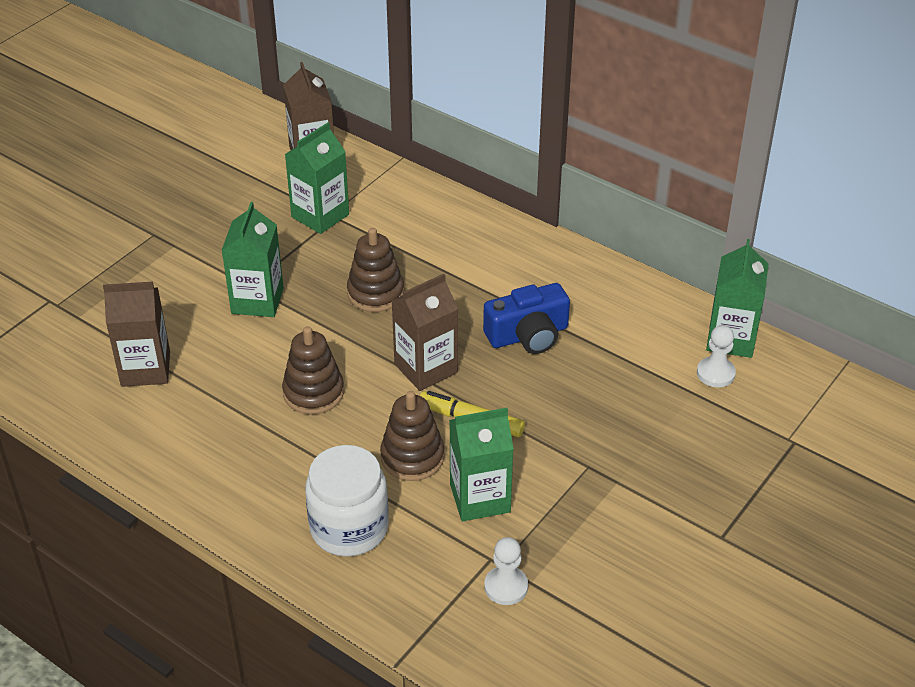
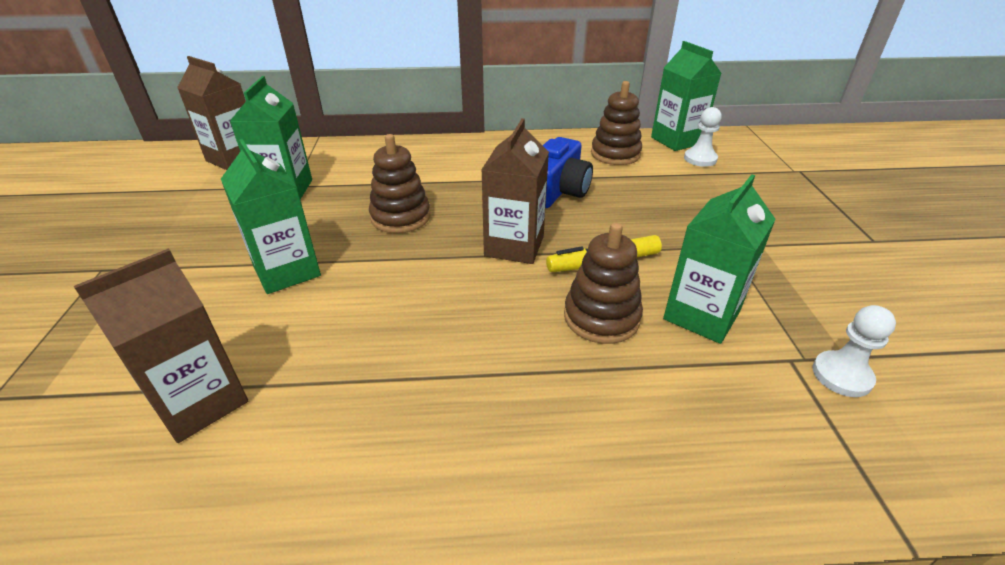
camera: 40 degrees left, 5 degrees down
(313, 392) = (437, 316): brown stacking toy -> brown stacking toy (615, 154)
(349, 528) = (642, 423): white jar -> none

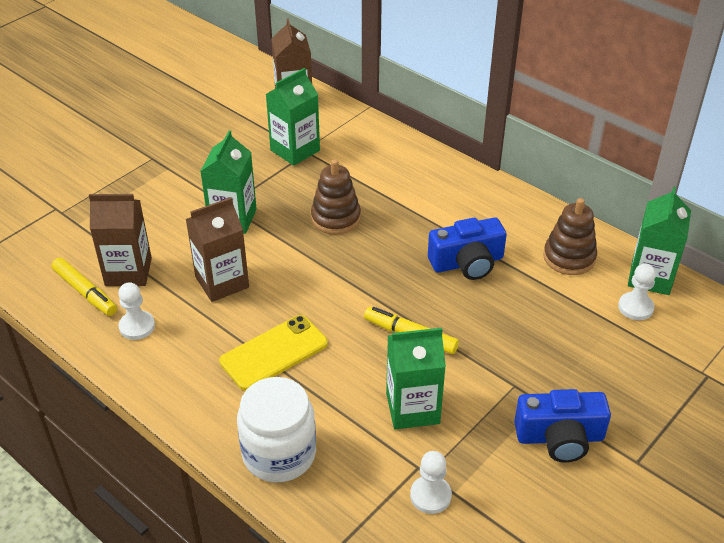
camera: 45 degrees right, 5 degrees up
(149, 474) = (85, 292): none -> yellow marker
(294, 459) = (137, 326): none -> white pawn
(510, 361) = (274, 352): none -> yellow phone
(514, 246) = (374, 286): brown carton -> brown carton (222, 282)
(601, 317) = (354, 366): brown stacking toy -> none
(676, 461) = (279, 453): none -> white jar
(815, 259) = (559, 437): none -> blue camera

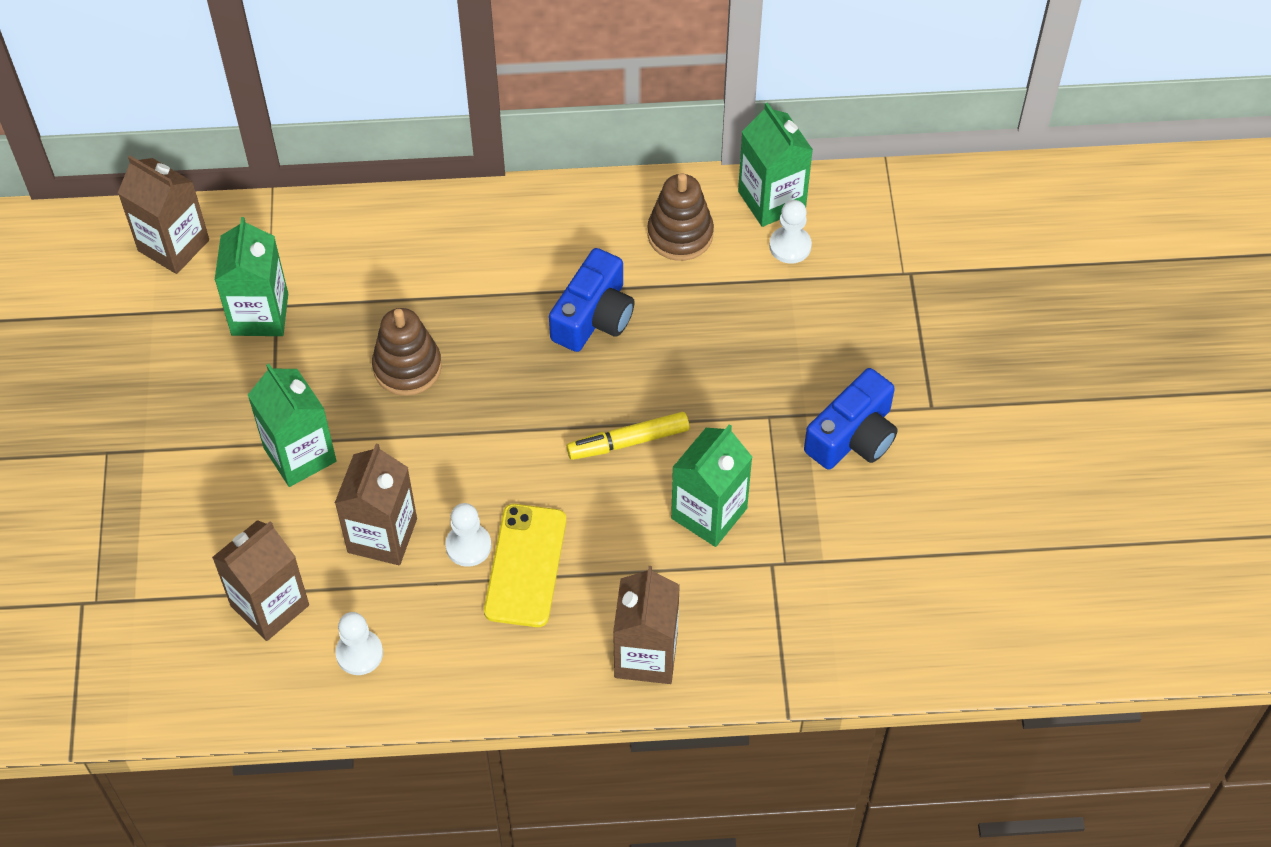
camera: 45 degrees left, 15 degrees up
(85, 292) = (255, 665): yellow marker -> none
(279, 453) = (646, 655): white jar -> brown carton
(430, 496) = (808, 580): white pawn -> white pawn (468, 546)

